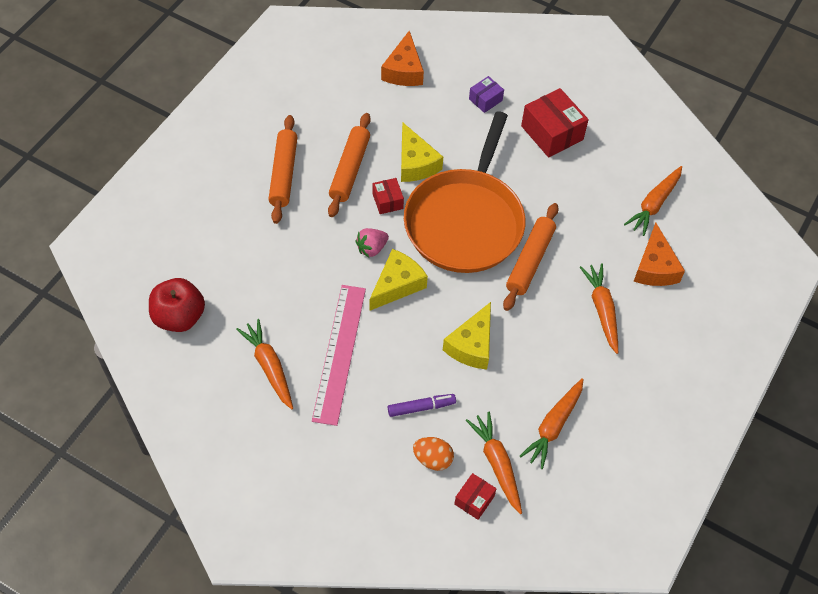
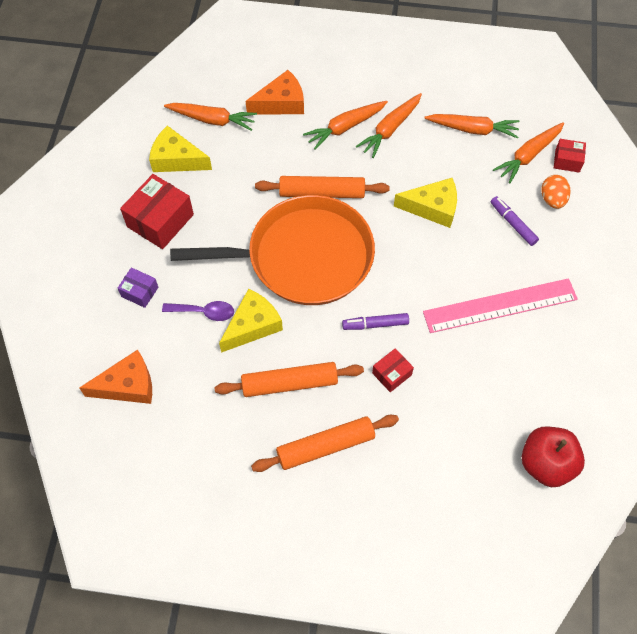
camera: 110 degrees left, 5 degrees up
(269, 367) = (548, 357): orange carrot -> orange carrot (390, 129)
(371, 248) = (375, 324): pink strawberry -> purple marker
(387, 201) = (312, 332): red box -> red box (391, 374)
(397, 285) = (404, 287): yellow cheese -> yellow cheese (176, 159)
(445, 135) = (204, 312): none -> purple spoon

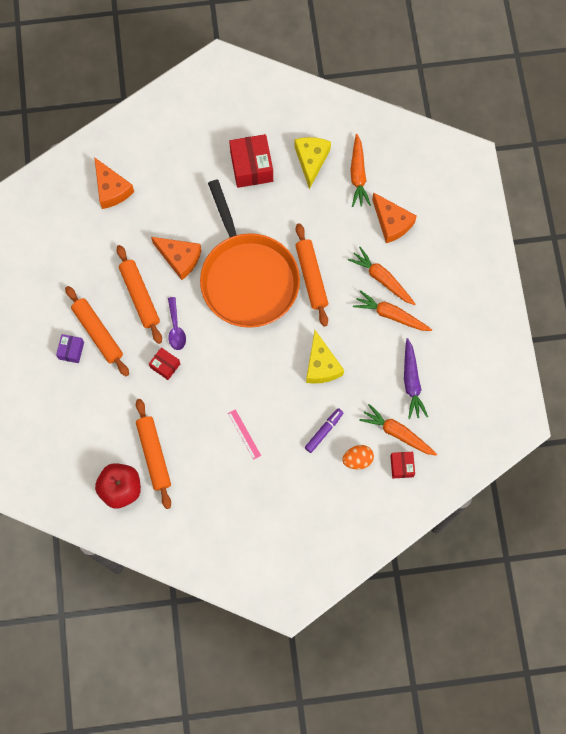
camera: 75 degrees right, 10 degrees up
(139, 292) = (187, 172): purple box -> purple box (71, 351)
(160, 220) = (251, 167): red box -> red box turned 60 degrees clockwise
(204, 312) = (182, 222): purple spoon -> purple spoon (176, 328)
(253, 325) = (179, 258): yellow cheese -> orange cheese
(375, 324) = (203, 345): purple marker -> none
(472, 129) = (411, 382): orange carrot -> purple carrot
(500, 305) = (244, 434): pink ruler -> pink ruler, size x0.44
(507, 413) = (154, 455): none -> orange rolling pin

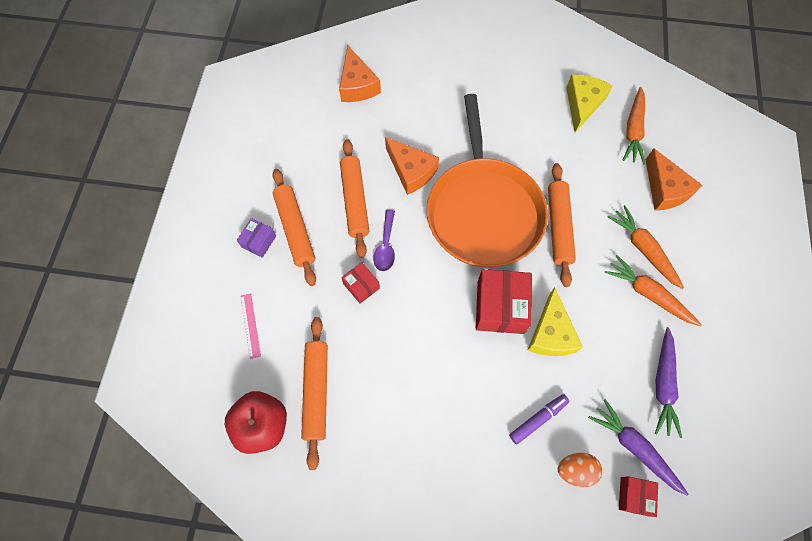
camera: 15 degrees right, 5 degrees down
(244, 434) = (435, 395): pink ruler -> pink ruler (250, 325)
(251, 167) = (514, 96): red box -> red box (500, 307)
(397, 433) = (634, 447): orange carrot -> purple carrot

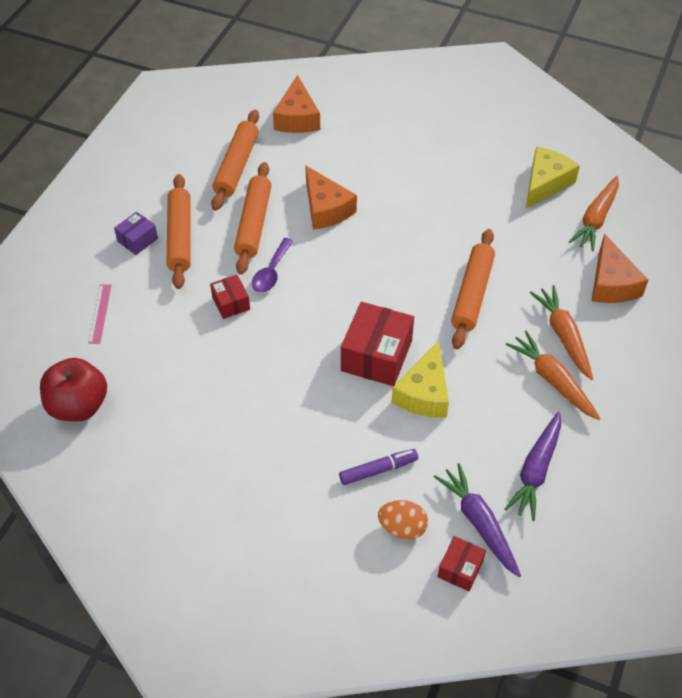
camera: 15 degrees right, 15 degrees down
(316, 392) = (146, 389): orange rolling pin -> orange rolling pin (236, 166)
(483, 211) = (392, 261): orange pan -> none

